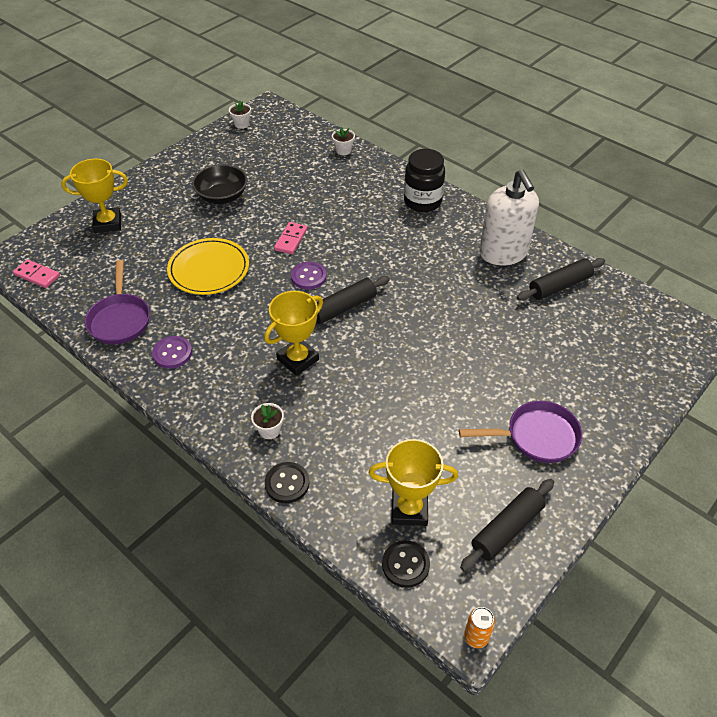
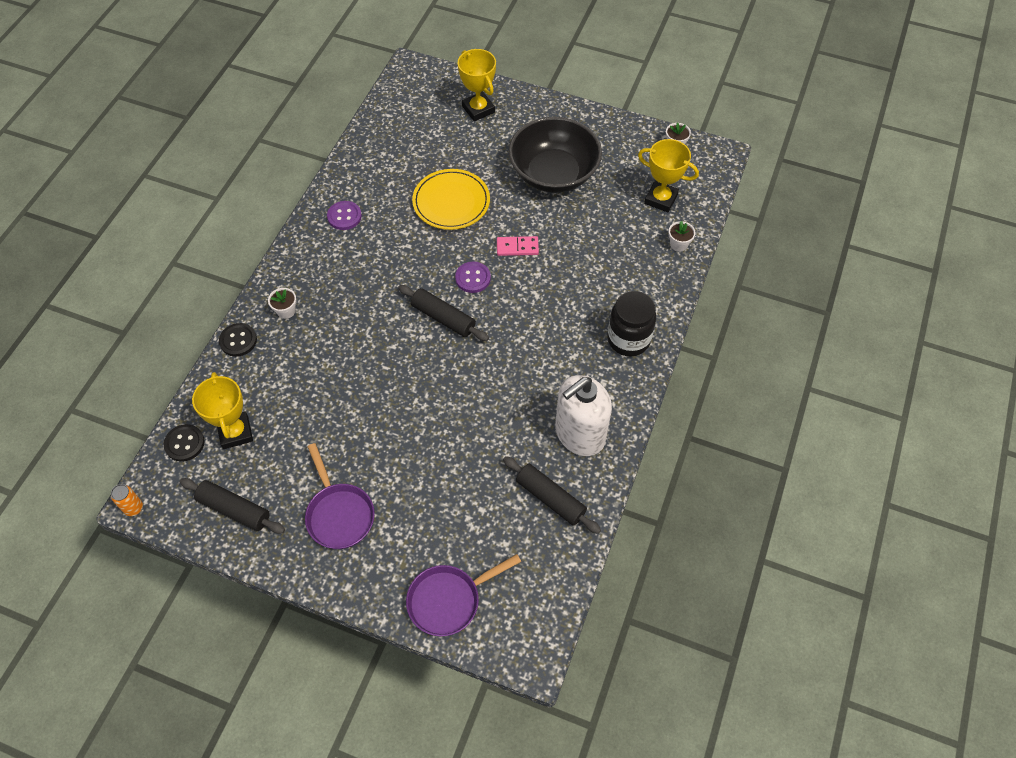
camera: 70 degrees right, 10 degrees up
(37, 275) = (396, 94): pink domino -> none
(120, 319) = (368, 167): purple pan -> purple pan (448, 600)
(222, 196) = (553, 173): black bowl -> black bowl, size x1.63
(298, 359) = (368, 304): yellow trophy -> yellow trophy (661, 199)

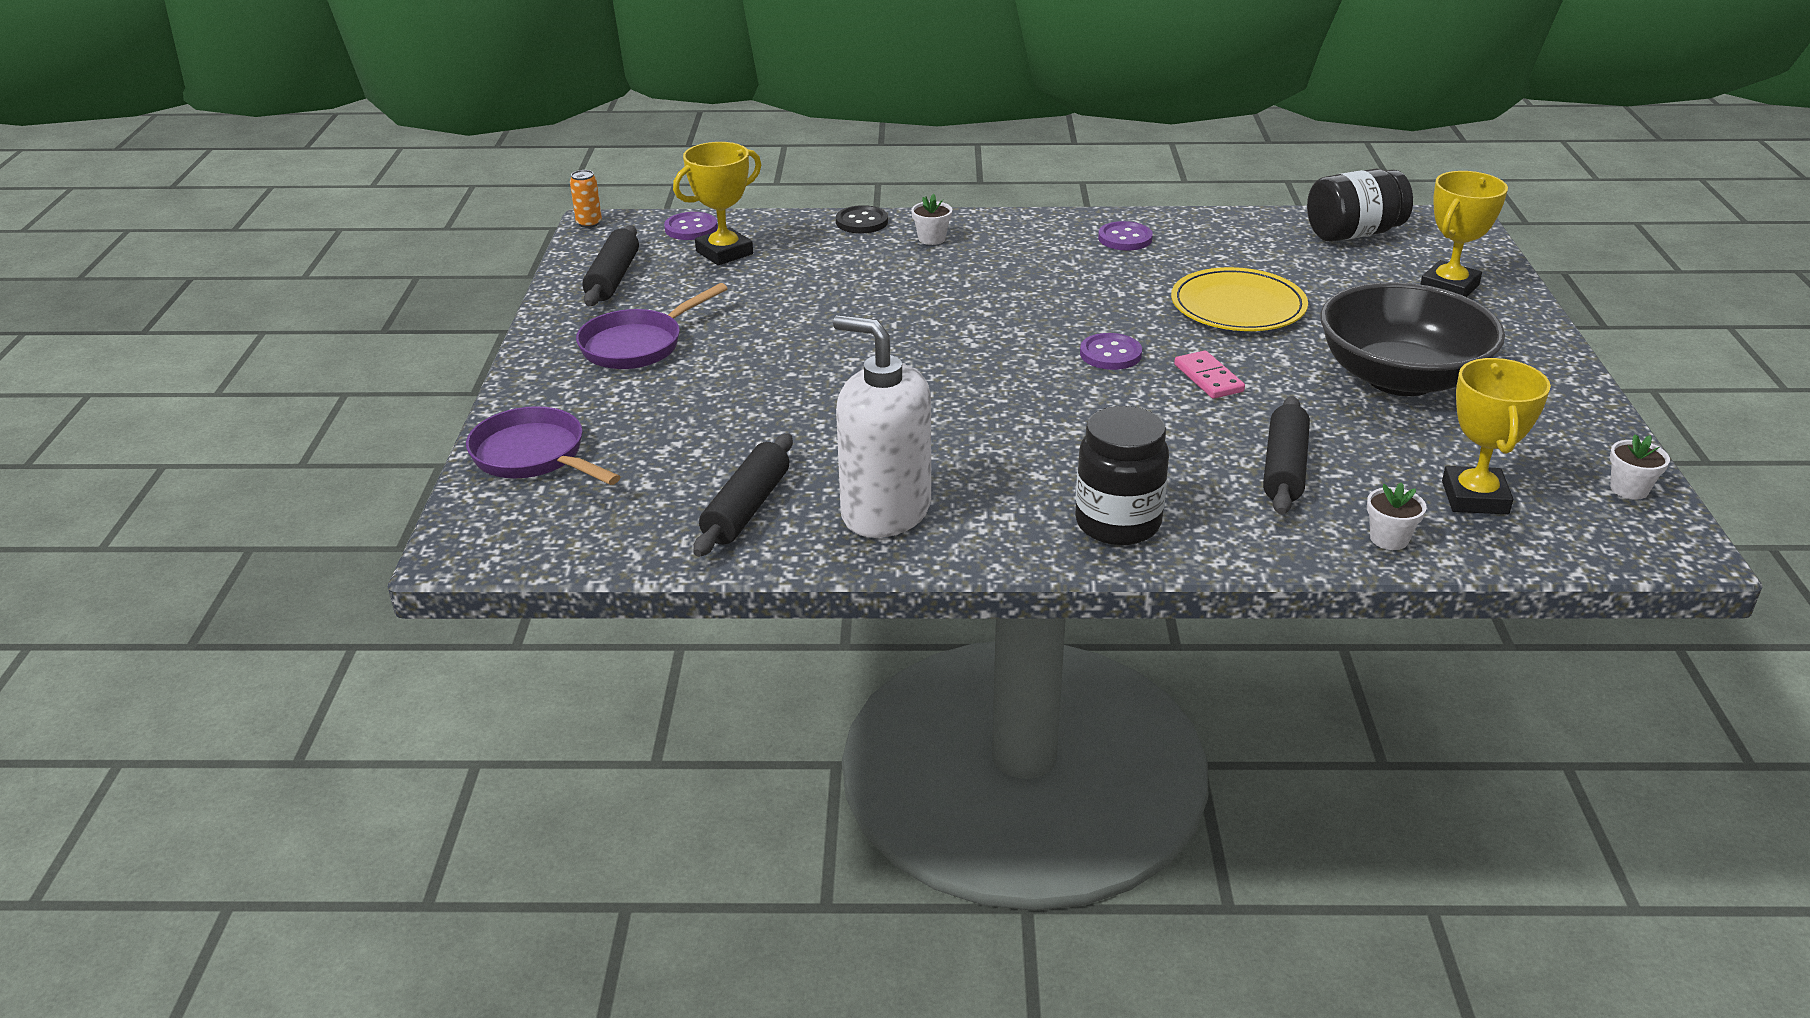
camera: 70 degrees right, 25 degrees down
(184, 443) = (691, 228): black button -> purple button
(400, 116) = (1353, 234): none -> black jar
(443, 318) = (1015, 347): black rolling pin -> black rolling pin (1284, 468)

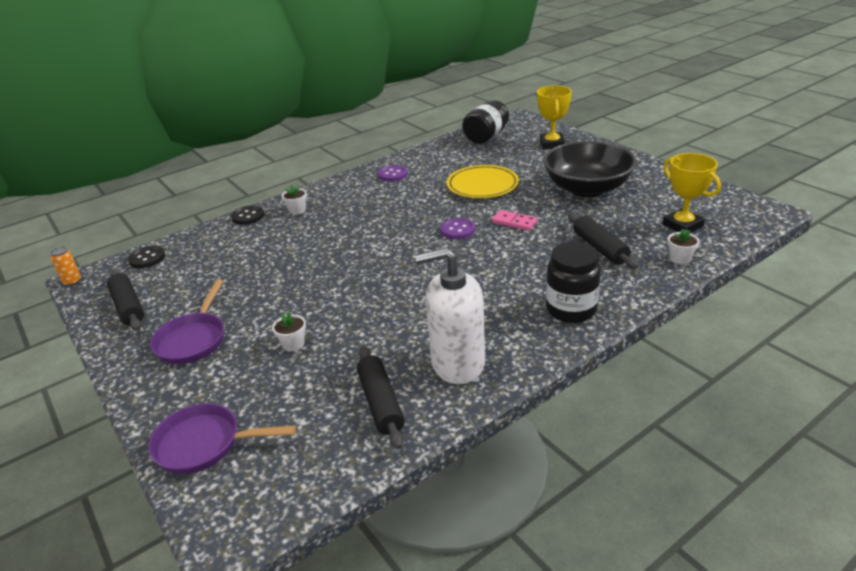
camera: 35 degrees left, 0 degrees up
(691, 228) = (147, 258): purple button -> black button
(724, 253) = (185, 263): yellow trophy -> none
(1629, 489) = (724, 196): white flower pot -> white flower pot (293, 344)

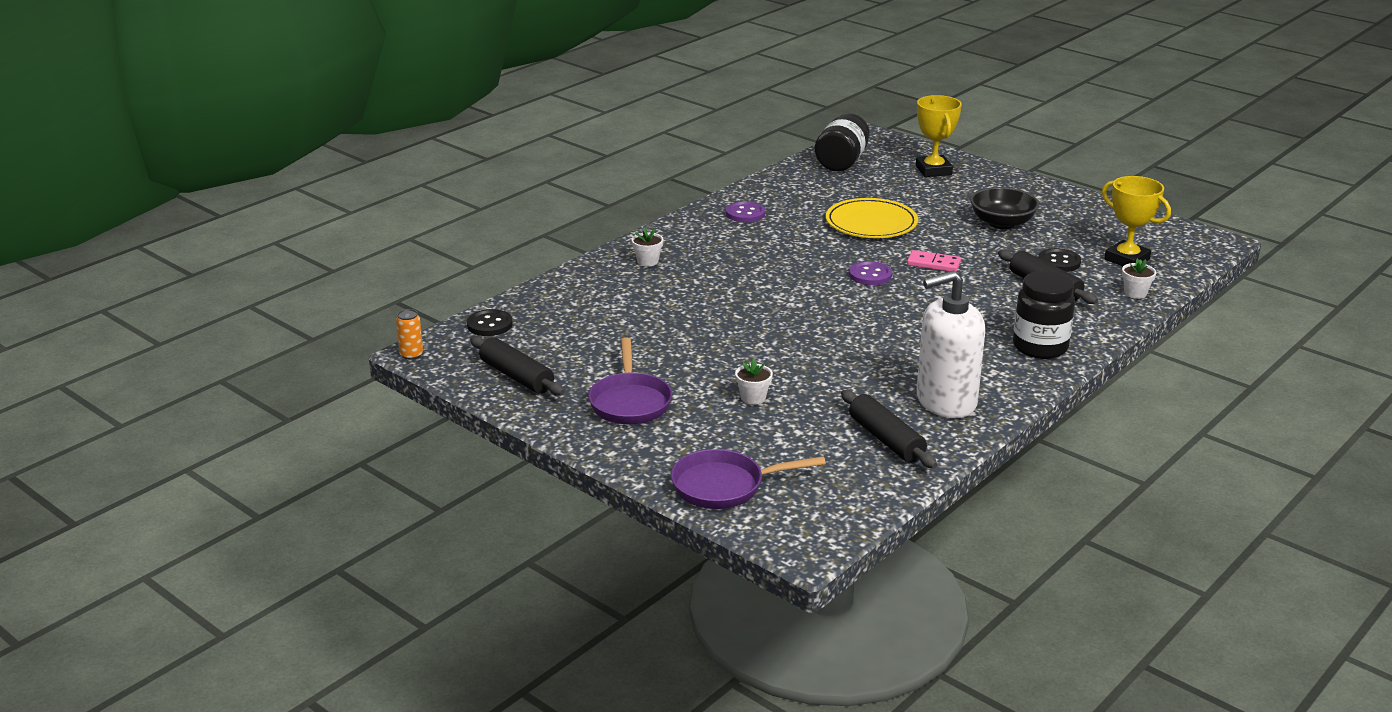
camera: 15 degrees left, 5 degrees down
(248, 216) = (585, 271): black button -> black button (1059, 262)
(587, 188) = (1002, 223): black bowl -> black bowl, size x0.61

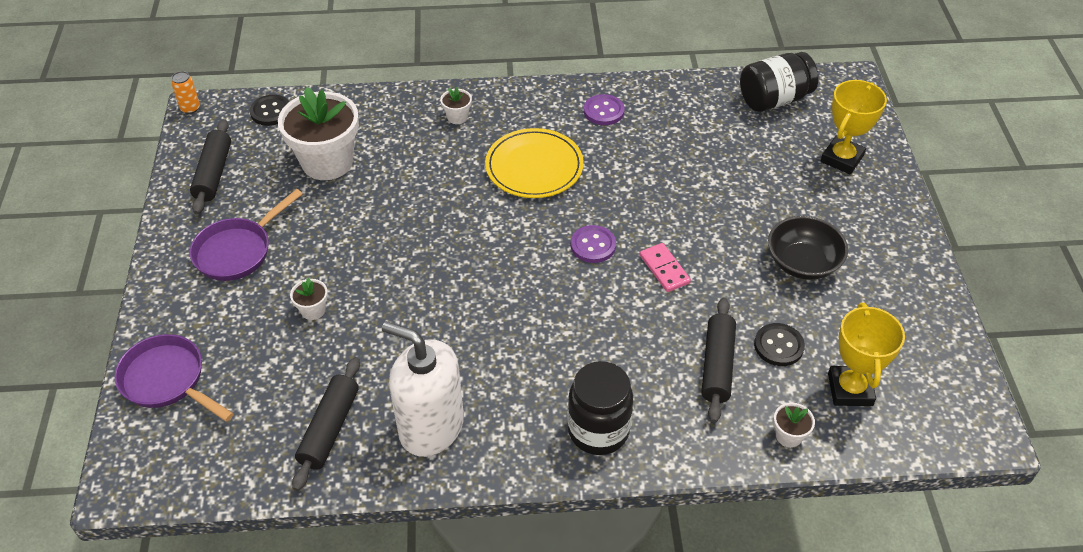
camera: 45 degrees right, 20 degrees up
(598, 327) = (327, 162): none -> white flower pot
(871, 223) = (687, 187): yellow plate -> yellow plate (534, 167)

